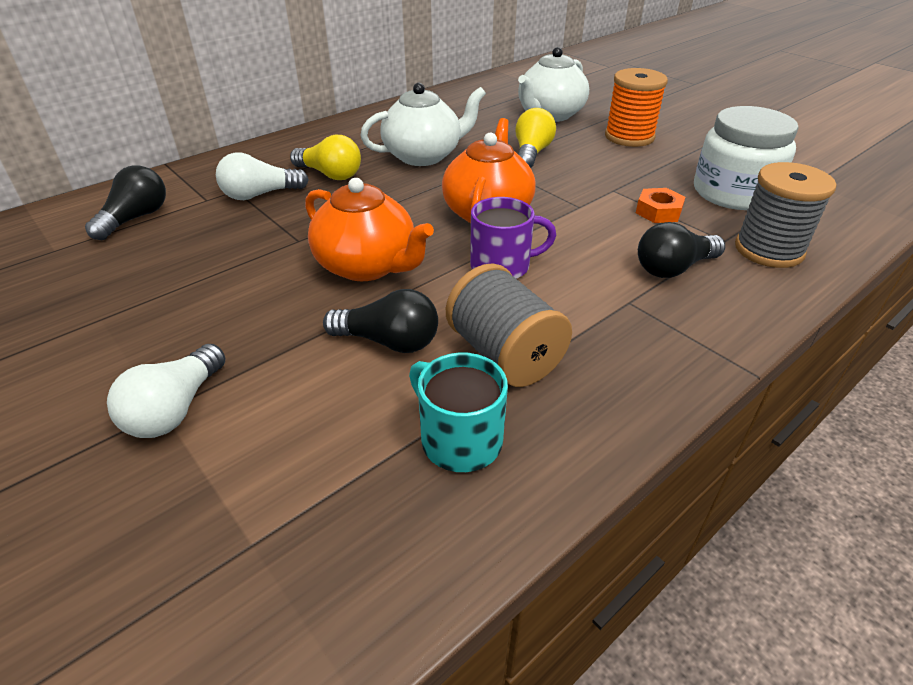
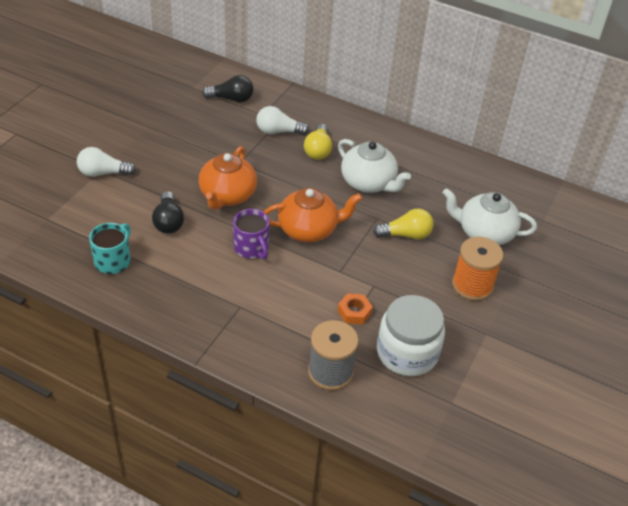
camera: 65 degrees right, 5 degrees up
(260, 195) = (278, 131): white light bulb -> white light bulb turned 45 degrees counterclockwise
(505, 354) = (174, 264): grey spool -> none
(673, 268) = (284, 324): black light bulb -> none

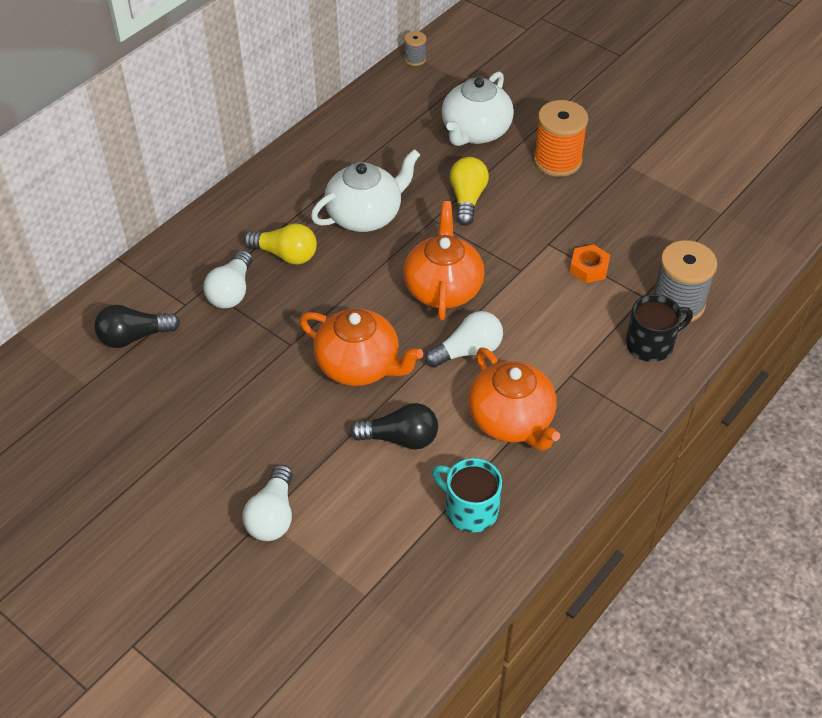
camera: 75 degrees left, 5 degrees up
(191, 276) = (511, 420): none -> orange teapot
(231, 99) = (134, 337): black light bulb -> black light bulb turned 120 degrees counterclockwise
(251, 248) = (468, 351): purple mug -> white light bulb
(282, 355) = (651, 344): none -> black mug
(407, 353) = (653, 234): white jar -> none
(554, 191) = (415, 59): none -> grey spool

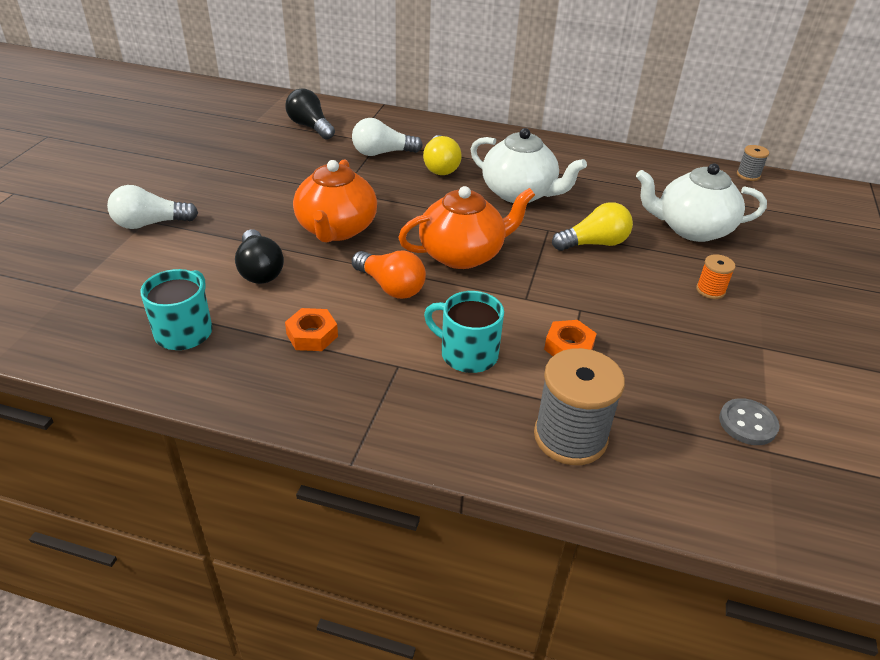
camera: 65 degrees right, 10 degrees down
(468, 351) = (390, 287): white light bulb -> orange light bulb
(511, 420) = (312, 335): orange teapot -> orange nut
(557, 161) = (710, 290): orange spool -> orange spool, size x0.49
(573, 329) = (467, 354): none -> turquoise mug
(651, 344) = (486, 424): black mug -> none
(696, 211) = (747, 423): none -> grey button

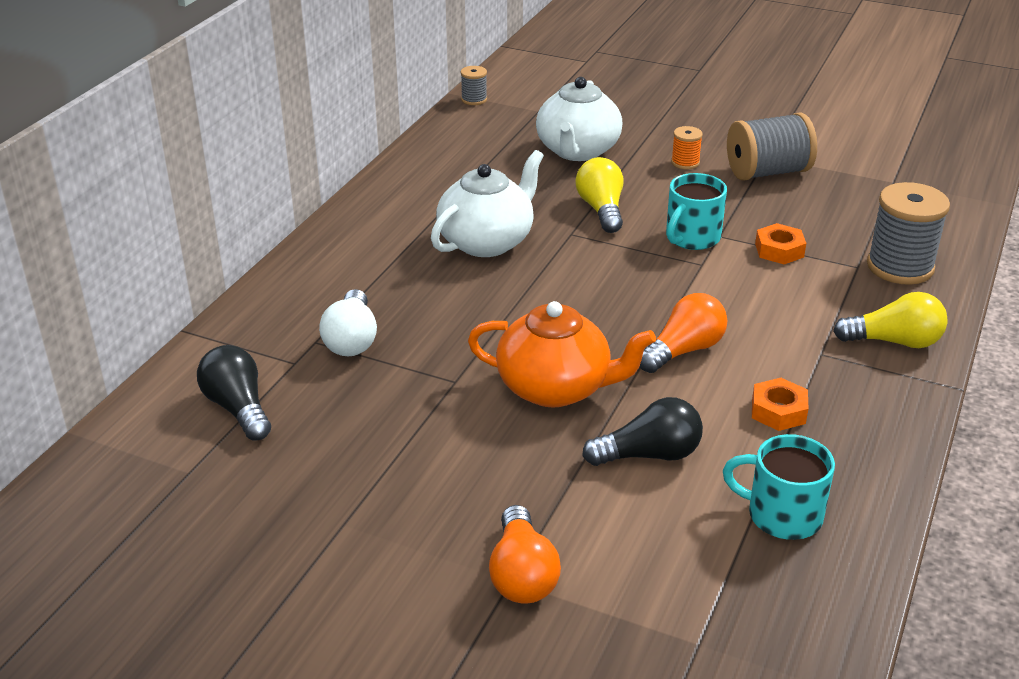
camera: 80 degrees left, 5 degrees down
(150, 224) = (522, 575): white light bulb -> orange light bulb
(310, 127) = (238, 408): black light bulb -> black light bulb turned 90 degrees clockwise
(440, 166) = (405, 293): yellow light bulb -> yellow light bulb (894, 341)
(463, 254) = (619, 295): orange teapot -> none
(467, 354) = (797, 309): turquoise mug -> turquoise mug (691, 238)
(726, 346) = (767, 172): none -> grey spool
(747, 423) = (864, 184): grey button -> none

